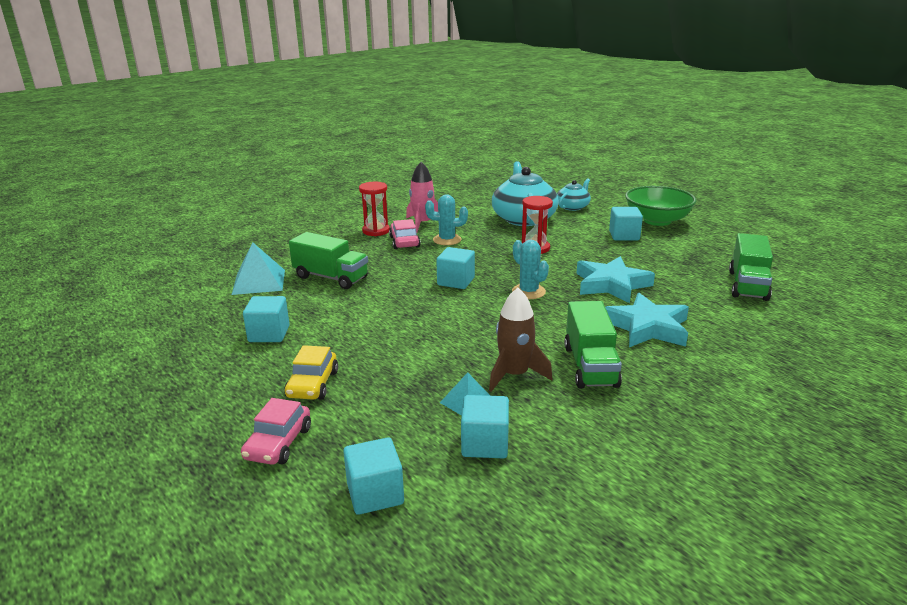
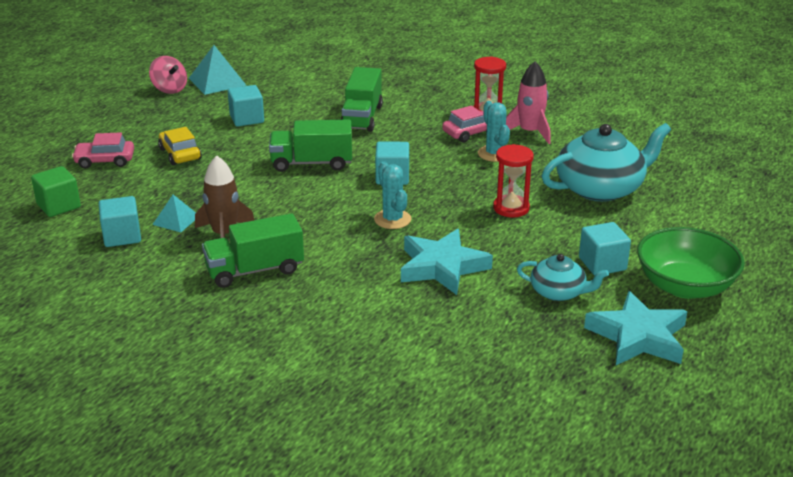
camera: 70 degrees right, 5 degrees up
(128, 375) = (169, 89): none -> pink spinning top
(259, 282) = (334, 90): turquoise pyramid -> turquoise pyramid (217, 81)
(312, 384) = (180, 154): yellow car -> yellow car turned 75 degrees clockwise
(375, 494) = (58, 206): turquoise cube -> green cube
(528, 292) = (392, 219): turquoise cactus -> turquoise cactus turned 60 degrees counterclockwise
(573, 207) = (677, 216): turquoise teapot -> turquoise teapot (558, 292)
(647, 327) = (348, 297): turquoise star -> turquoise star (638, 336)
(747, 285) = (503, 366): green truck -> green truck (312, 163)

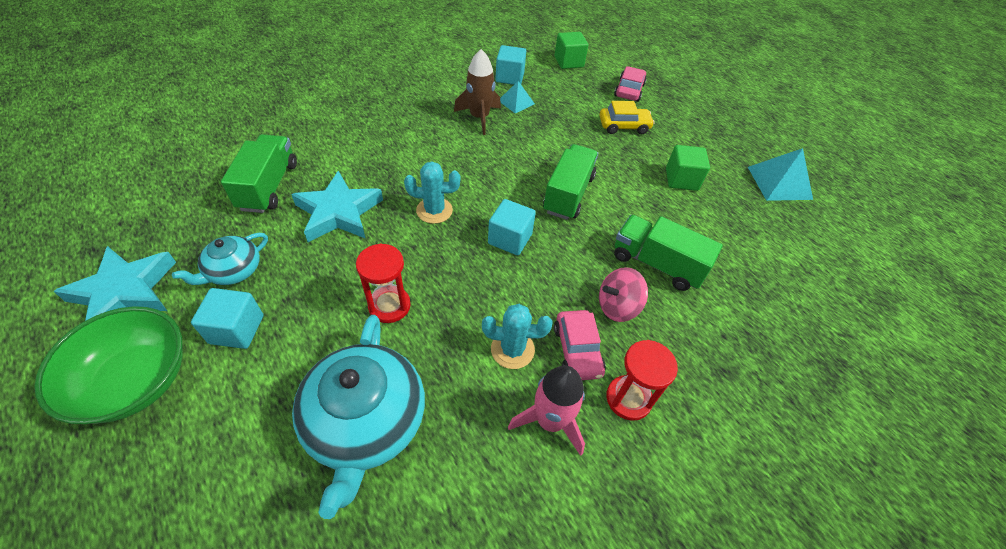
camera: 110 degrees right, 20 degrees up
(169, 89) = (764, 149): pink spinning top -> pink spinning top (617, 306)
(247, 119) = (681, 179): turquoise cube -> green cube
(255, 270) = (420, 118): green truck -> green truck (269, 186)

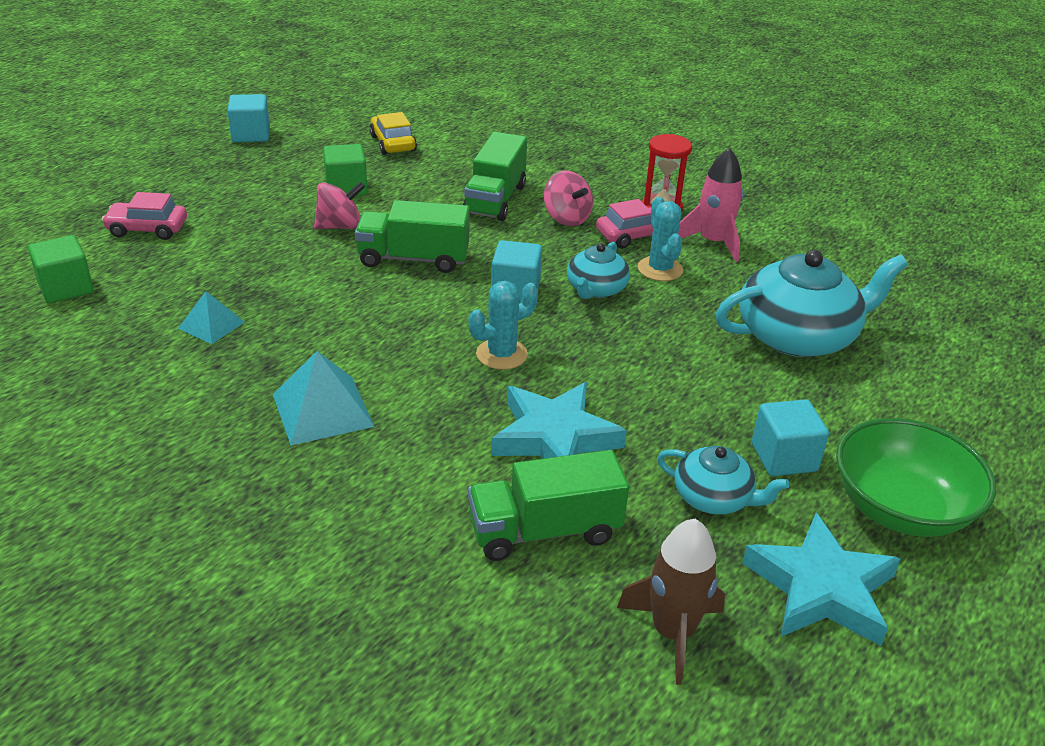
camera: 105 degrees left, 15 degrees down
(389, 306) = (668, 354): red hourglass -> none
(434, 210) = (501, 354): turquoise cactus -> turquoise cactus turned 75 degrees clockwise
(479, 117) = (269, 354): brown rocket -> brown rocket (672, 632)
(495, 289) = (596, 289): none -> turquoise teapot
(509, 77) = (132, 342): turquoise cube -> turquoise cube (251, 135)
(621, 167) = (340, 226): none -> pink spinning top
(624, 126) = (246, 229): yellow car -> yellow car (393, 143)
(779, 182) = (323, 133): turquoise pyramid -> turquoise pyramid (322, 410)

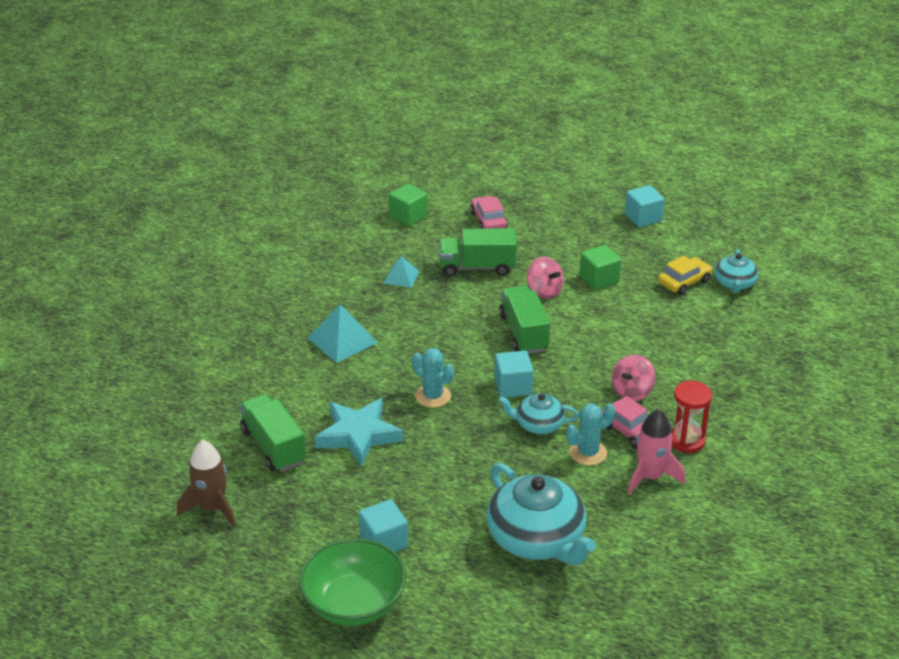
camera: 75 degrees right, 0 degrees up
(495, 200) = (634, 351): green truck -> green truck (477, 267)
(714, 498) = (329, 512): turquoise teapot -> turquoise teapot (734, 283)
(821, 588) = (265, 567): turquoise star -> none

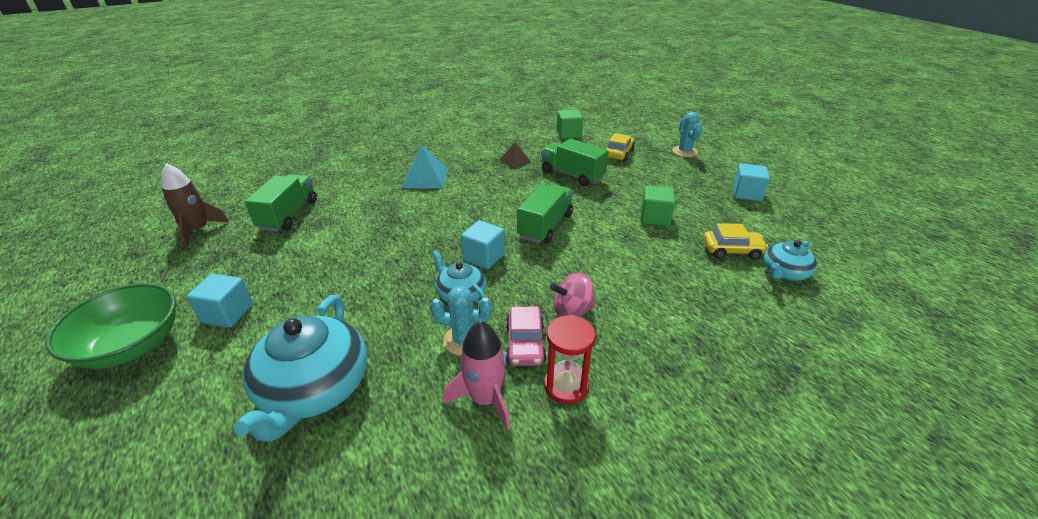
camera: 40 degrees right, 0 degrees up
(358, 435) = (340, 234): turquoise star -> none
(401, 277) = (515, 161): turquoise pyramid -> brown pyramid
(433, 396) = (422, 235): turquoise cactus -> turquoise cactus (684, 152)
(488, 220) = (619, 153): pink car -> yellow car
(544, 291) = (600, 207): pink spinning top -> none

